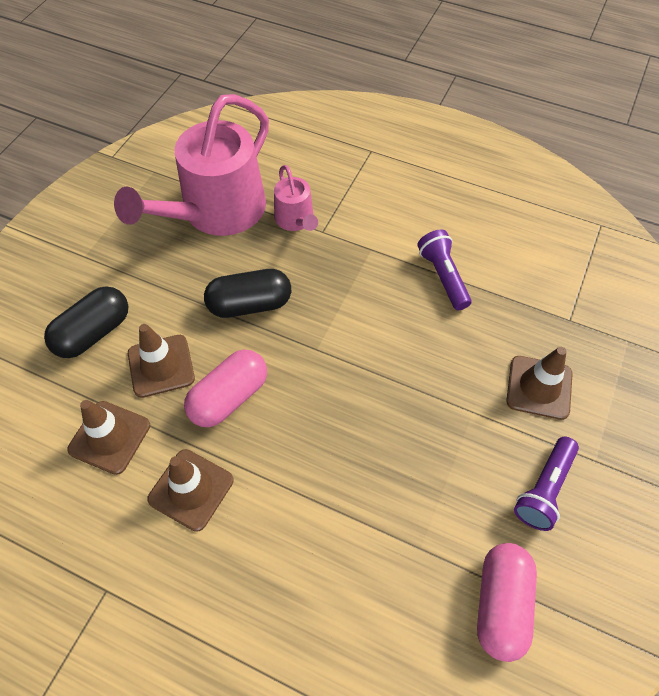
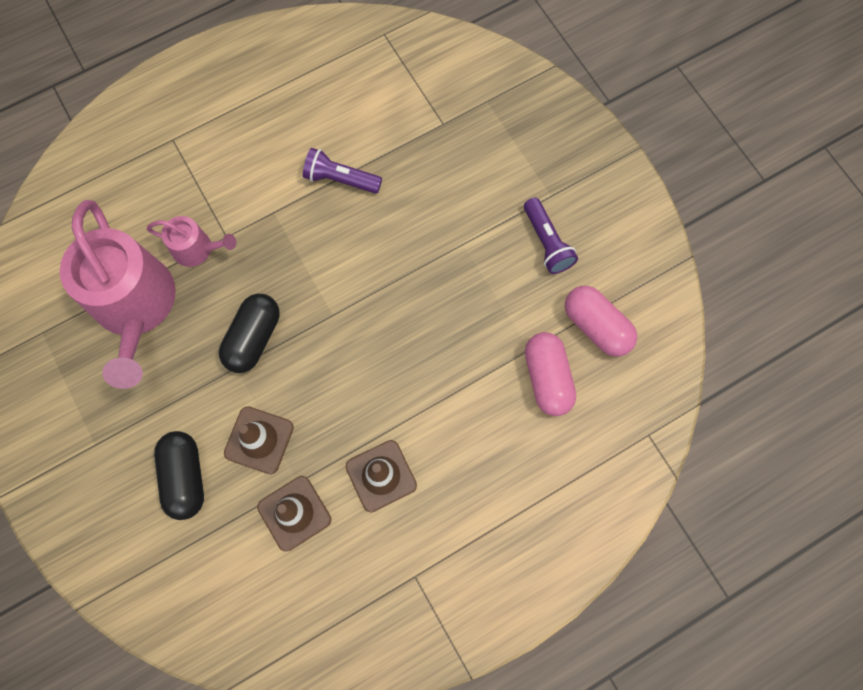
camera: 55 degrees left, 15 degrees up
(229, 397) = (326, 404): pink capsule -> pink capsule (547, 378)
(539, 387) = (477, 187): brown traffic cone -> none

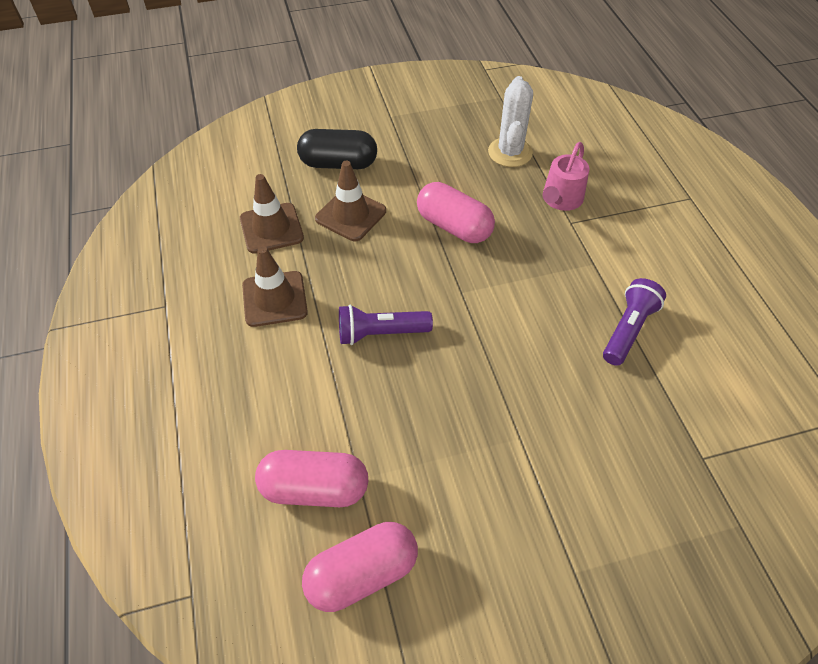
camera: 105 degrees right, 20 degrees down
(136, 306) = (510, 152): pink watering can -> white cactus
(253, 338) = (454, 226): black capsule -> pink capsule
(547, 242) = (501, 544): purple flashlight -> purple flashlight (380, 333)

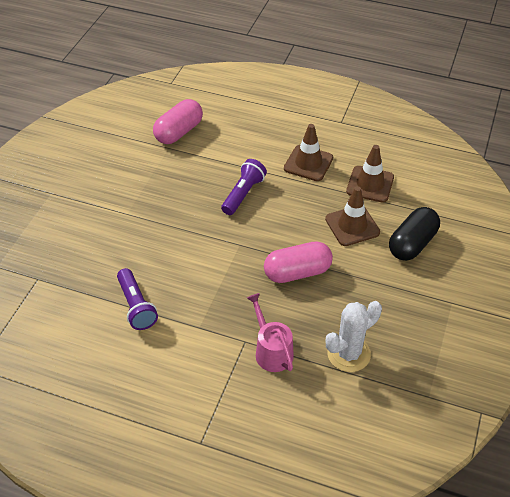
camera: 125 degrees right, 5 degrees down
(362, 574) = (126, 129): pink capsule -> none
(510, 152) = (348, 354): white cactus -> white cactus turned 75 degrees counterclockwise

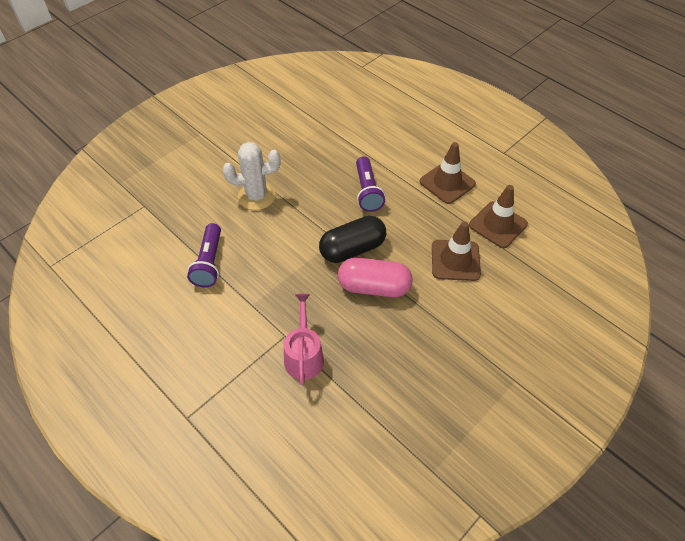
camera: 25 degrees right, 5 degrees up
(179, 132) = (342, 114): pink capsule -> none
(243, 194) = (367, 191): purple flashlight -> purple flashlight turned 120 degrees clockwise
(348, 354) = (376, 390): white cactus -> white cactus (256, 196)
(412, 244) = (507, 302): black capsule -> black capsule (352, 249)

